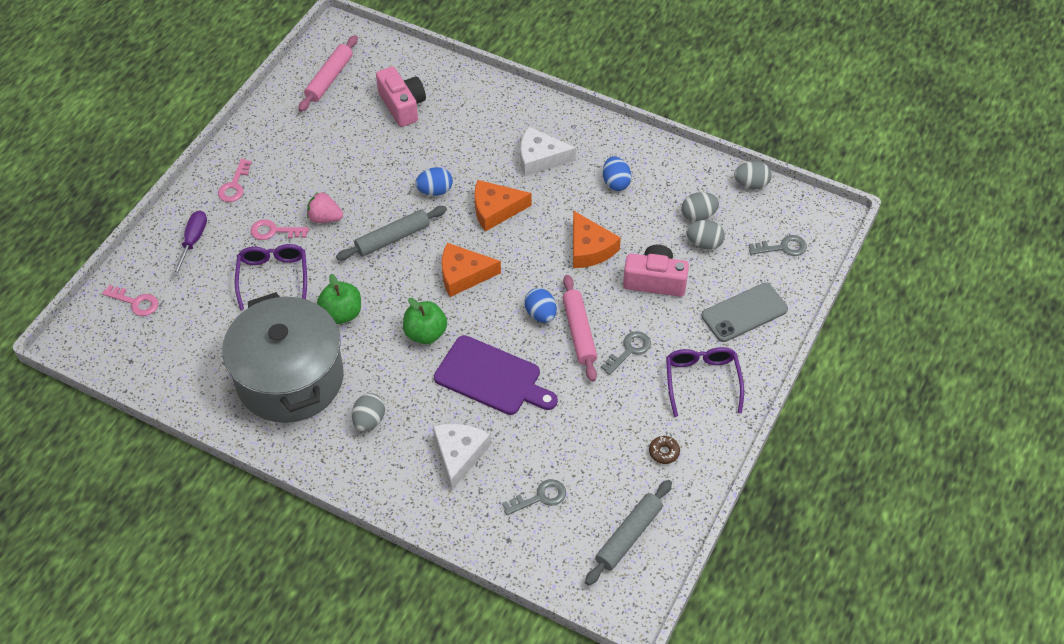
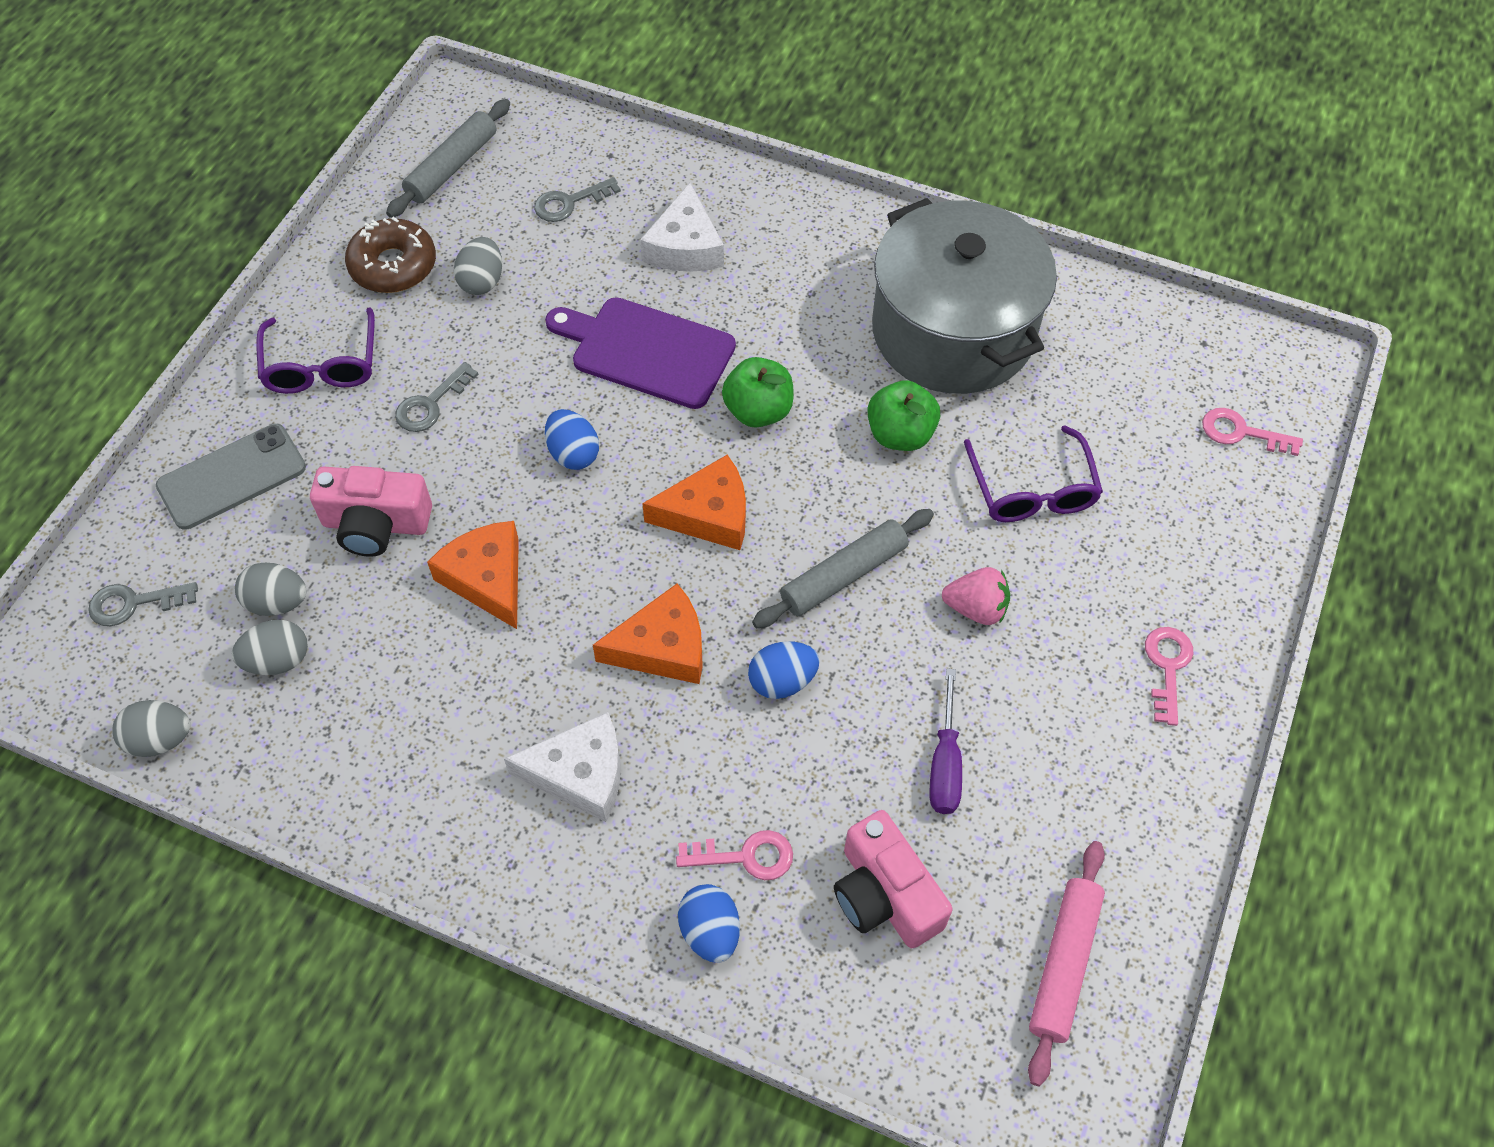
camera: 175 degrees right, 5 degrees up
(193, 241) = (1195, 547): purple screwdriver -> purple screwdriver (945, 763)
(274, 231) = (1060, 575): pink key -> pink key (745, 856)
(369, 420) = (820, 282): grey egg -> grey egg (482, 281)
(579, 332) = (510, 428): pink rolling pin -> none
(615, 183) = (430, 724): blue egg -> blue egg (710, 931)
(664, 452) = (393, 266): brown donut -> brown donut, size x2.01

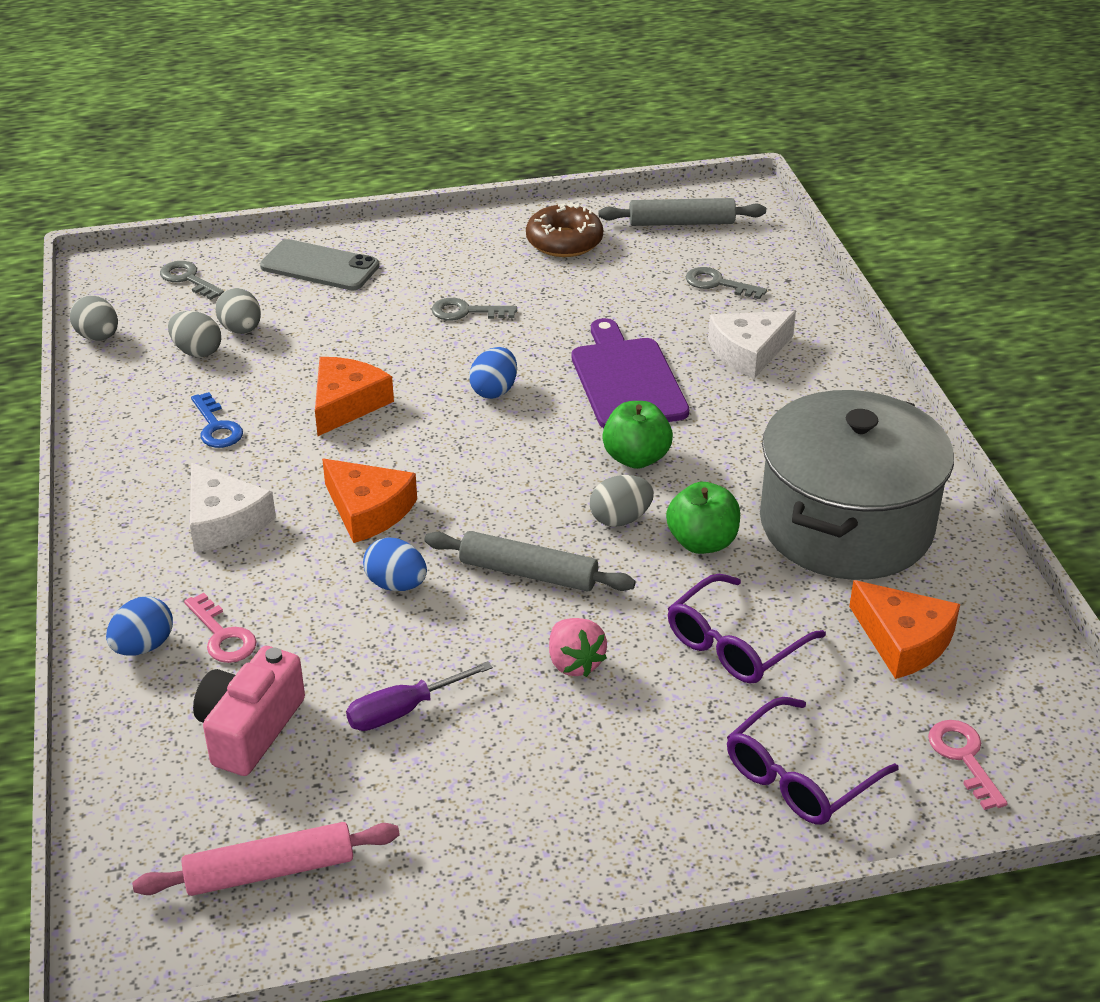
camera: 55 degrees right, 20 degrees down
(321, 365) = (447, 255): purple glasses -> purple glasses (799, 777)
(376, 524) = (342, 337): pink camera -> none
(425, 706) = (217, 427): none -> blue key
(482, 281) = (597, 282): grey egg -> grey egg (620, 519)
(708, 514) = (511, 478): orange cheese -> orange cheese (903, 640)
(1167, 667) = (637, 814): pink key -> none

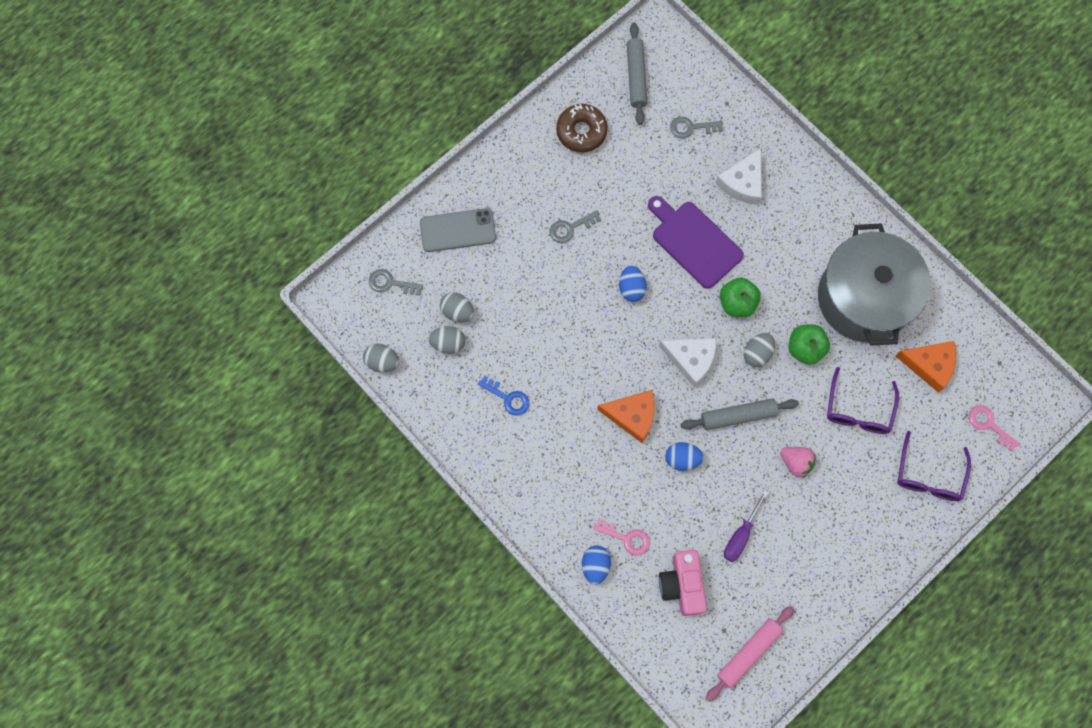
camera: 30 degrees left, 35 degrees up
(224, 521) = (567, 464): white cheese -> white cheese (691, 359)
(346, 404) = (562, 342): orange cheese -> none
(681, 223) = (636, 77): grey rolling pin -> grey rolling pin turned 60 degrees counterclockwise

